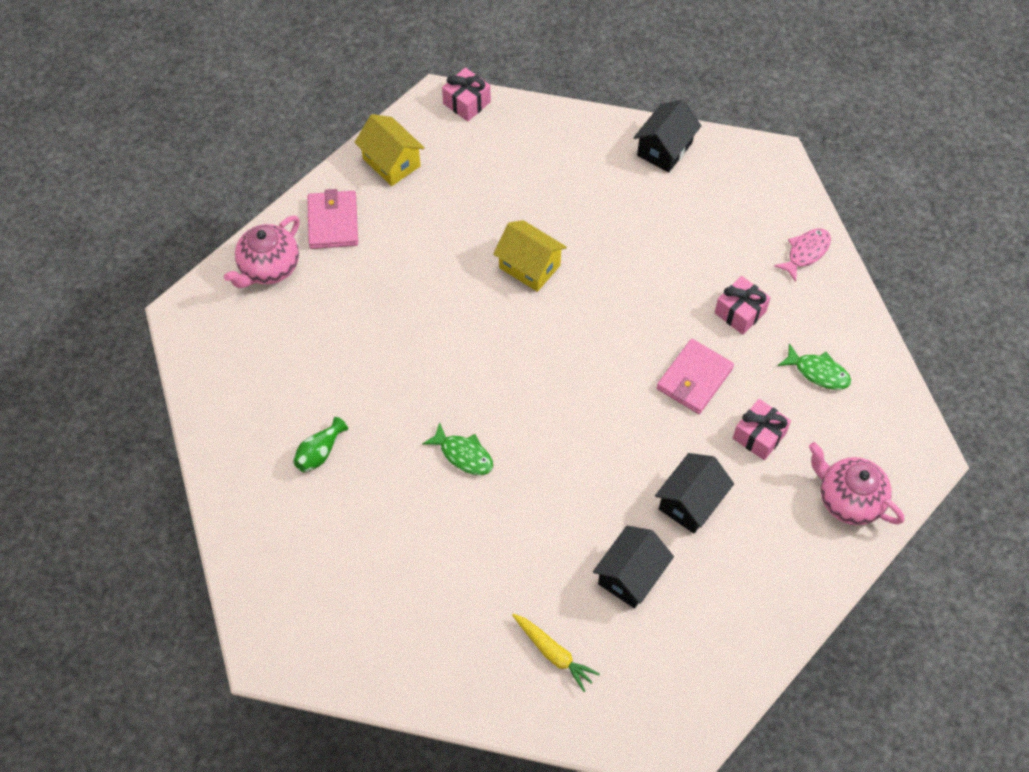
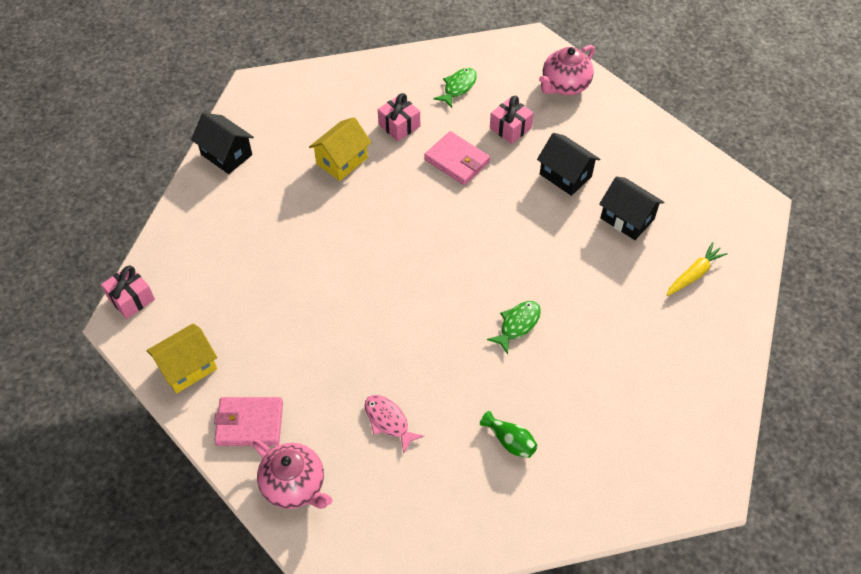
camera: 85 degrees left, 5 degrees down
(529, 266) = (331, 262): yellow house -> yellow house (342, 161)
(806, 252) = (350, 79): pink fish -> pink fish (388, 421)

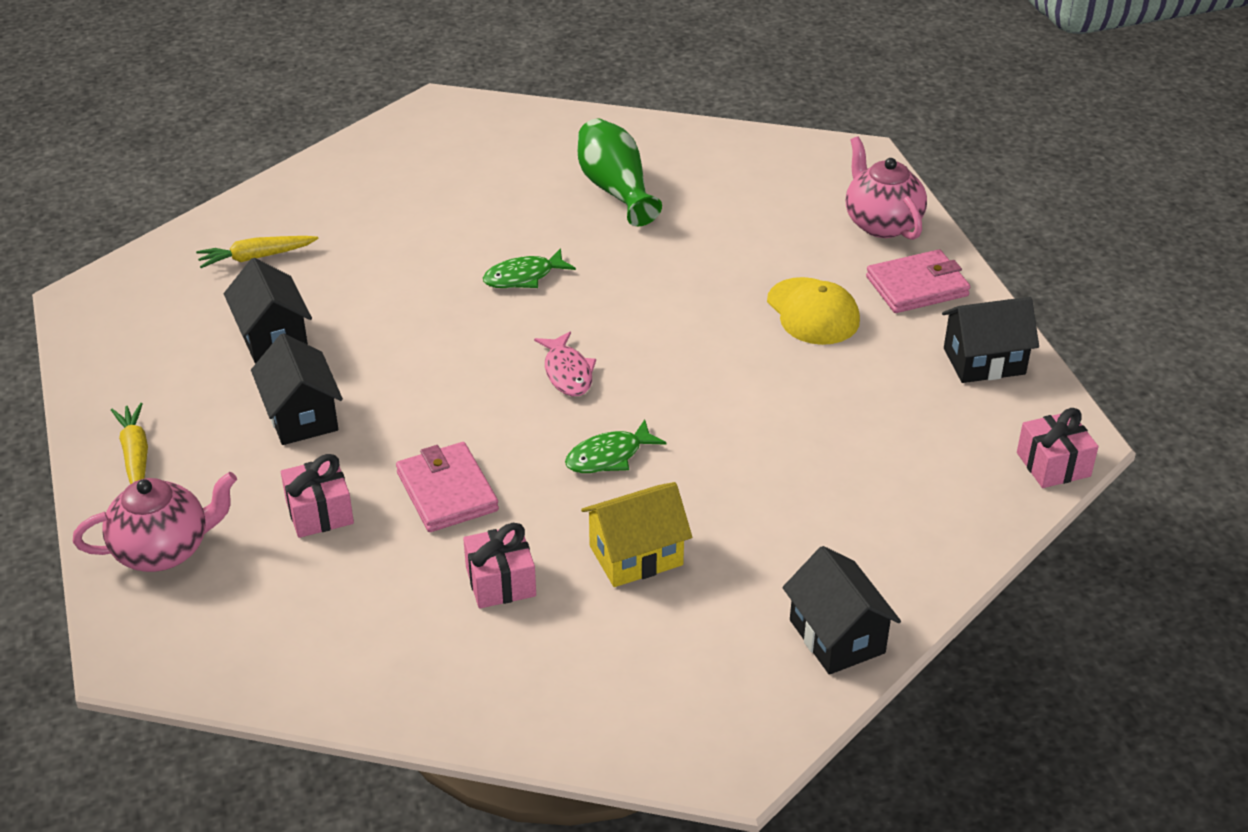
camera: 155 degrees left, 15 degrees down
(187, 367) = (984, 361): yellow house -> black house
(249, 423) = (917, 286): pink wallet -> pink wallet turned 45 degrees counterclockwise
(314, 368) = (813, 312): none -> yellow cap
(388, 421) = (744, 241): pink fish -> pink fish (567, 373)
(458, 87) = (346, 614): green fish -> green fish (609, 456)
(510, 441) = (615, 189): green vase -> green vase, size x1.72
(625, 124) = (135, 455): none -> yellow carrot

